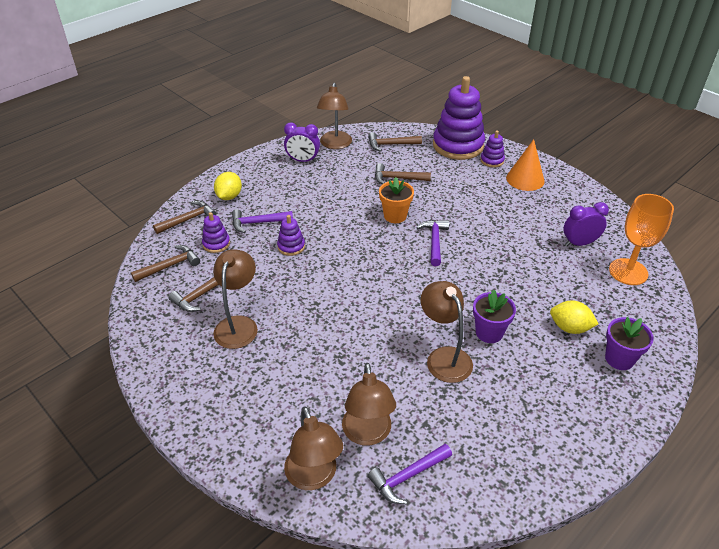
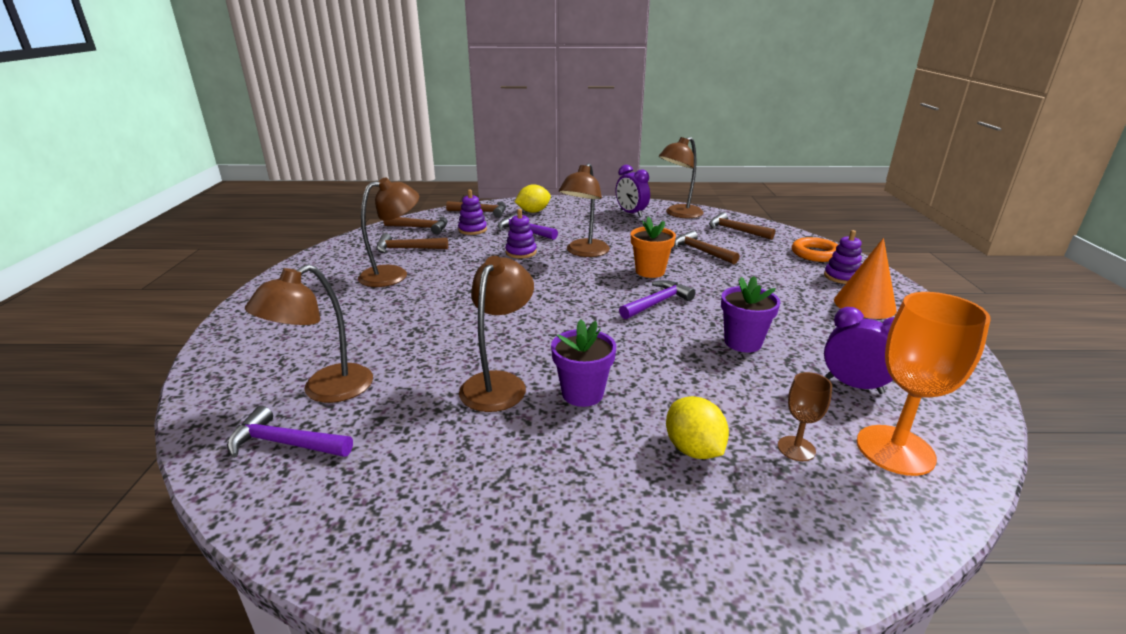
camera: 45 degrees right, 15 degrees down
(314, 477) = (235, 388): brown lamp -> brown lamp (584, 252)
(458, 145) = (815, 254): purple stacking toy -> orange ring
(600, 297) = (796, 448): none -> brown goblet
(619, 359) = (714, 526): purple flower pot -> purple flower pot (742, 342)

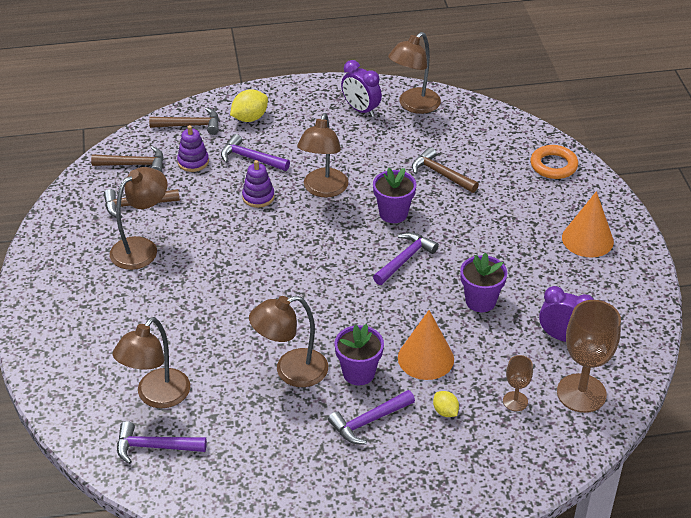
camera: 10 degrees left, 15 degrees up
(499, 383) = (291, 371): brown lamp -> brown lamp turned 120 degrees counterclockwise
(583, 448) = (369, 421): none -> purple hammer
(650, 271) = (393, 213): orange flower pot -> purple flower pot
(671, 388) = (425, 358): none -> orange cone
(693, 449) = (445, 411): yellow lemon -> yellow lemon, size x0.61
(736, 230) = (476, 131): brown hammer -> none
(841, 277) = (573, 200): purple stacking toy -> none
(895, 450) = (581, 393): orange goblet -> brown goblet

